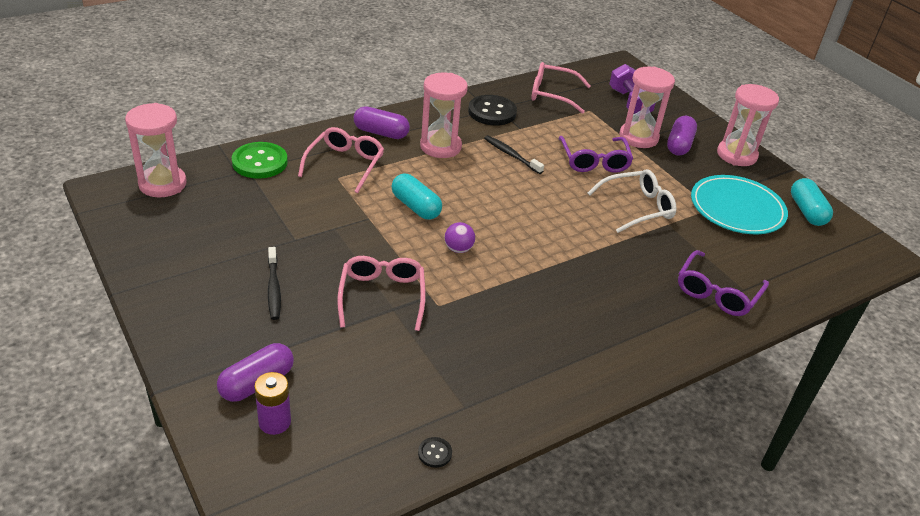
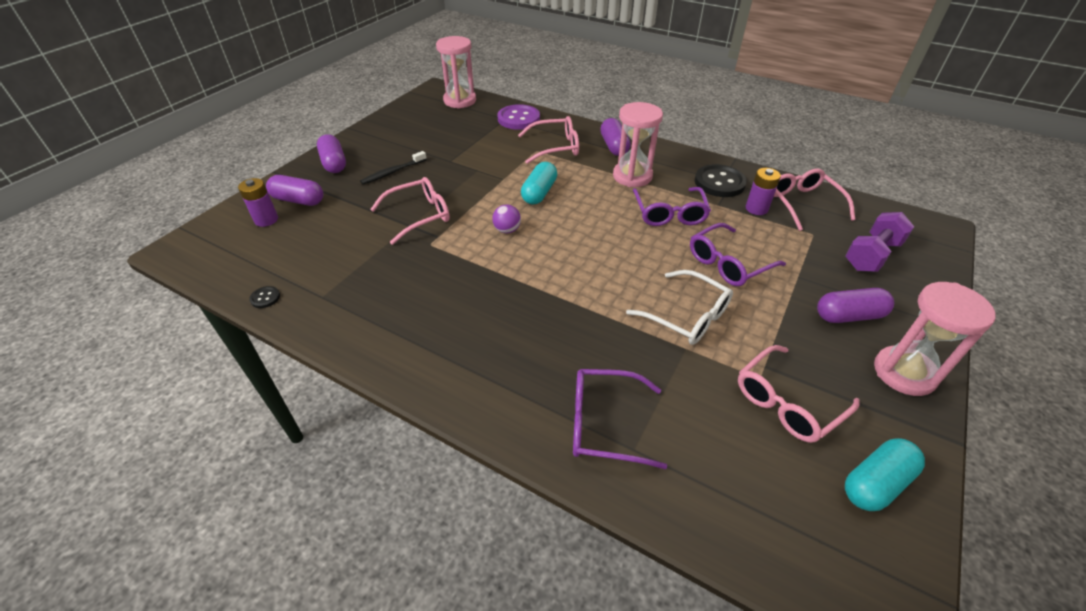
camera: 65 degrees right, 5 degrees up
(198, 330) = (334, 163): none -> purple capsule
(260, 162) = (518, 119): green button -> purple button
(511, 155) = (669, 213): black toothbrush -> purple glasses
(541, 115) = (756, 208): none -> purple battery
(638, 137) = (816, 281): pink hourglass -> none
(737, 208) = (788, 402): turquoise plate -> pink glasses

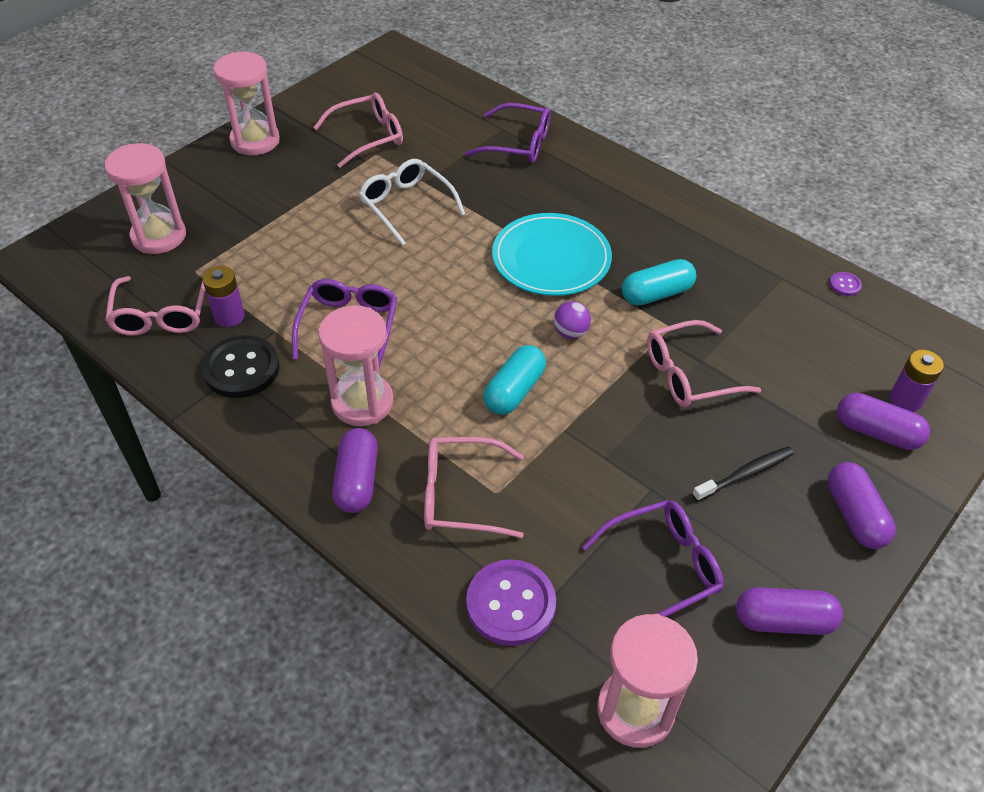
camera: 170 degrees left, 5 degrees up
(265, 298) = (845, 285): black button -> purple button
(533, 284) = (551, 259): none -> turquoise plate
(728, 263) = (325, 250): purple glasses -> purple glasses (661, 567)
(849, 316) = (252, 185): purple capsule -> purple capsule (783, 621)
(871, 255) = (159, 236): purple dumbbell -> pink hourglass
(875, 483) = (347, 93): turquoise capsule -> turquoise capsule (656, 294)

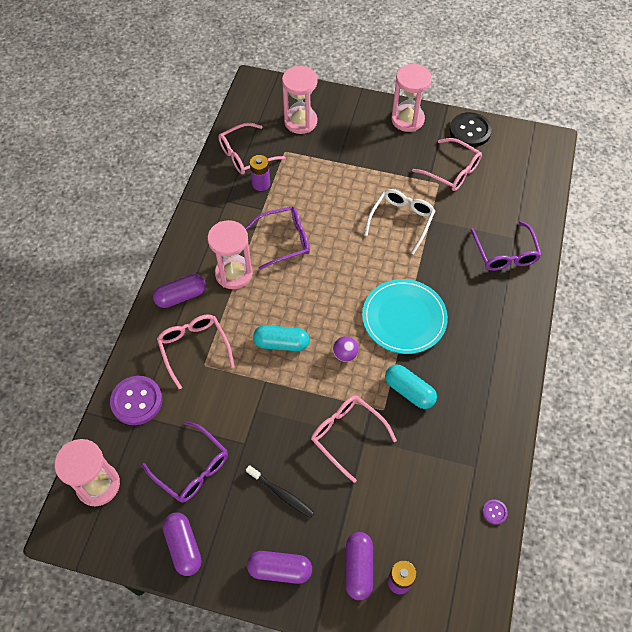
camera: 65 degrees right, 10 degrees up
(241, 369) = (228, 209): black button -> black button (470, 131)
(854, 515) = (280, 569): purple capsule -> purple capsule turned 45 degrees clockwise

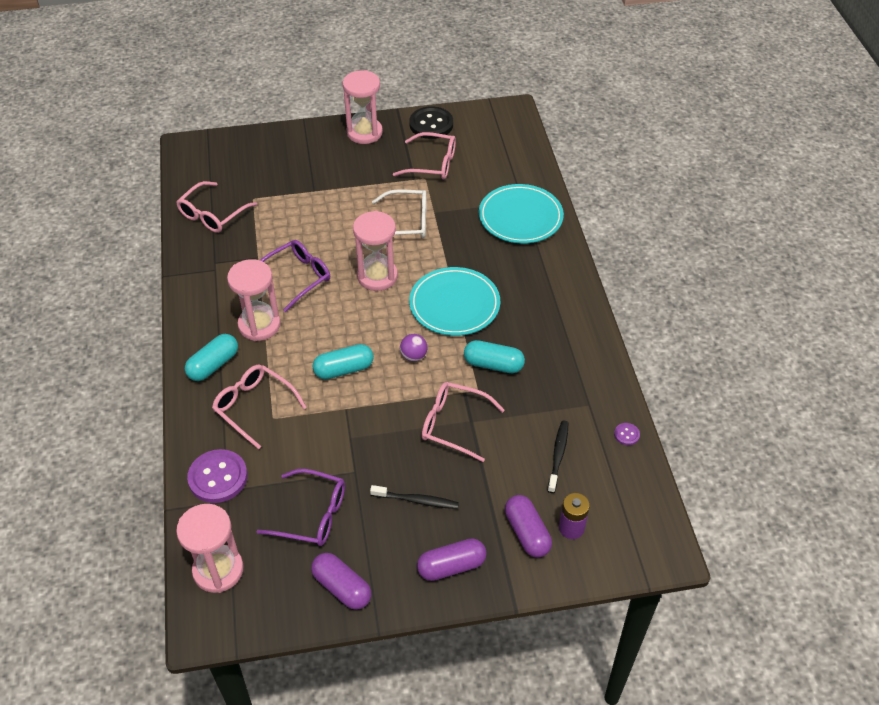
camera: 25 degrees left, 10 degrees down
(181, 296) = (213, 365): purple capsule -> turquoise capsule
(261, 184) = (244, 235): purple battery -> none
(300, 122) = (255, 167): pink hourglass -> pink hourglass (377, 276)
(401, 221) = (406, 222): white glasses -> white glasses turned 90 degrees clockwise
(422, 505) = (558, 455): none -> black toothbrush
(505, 253) = (520, 217): purple glasses -> turquoise plate

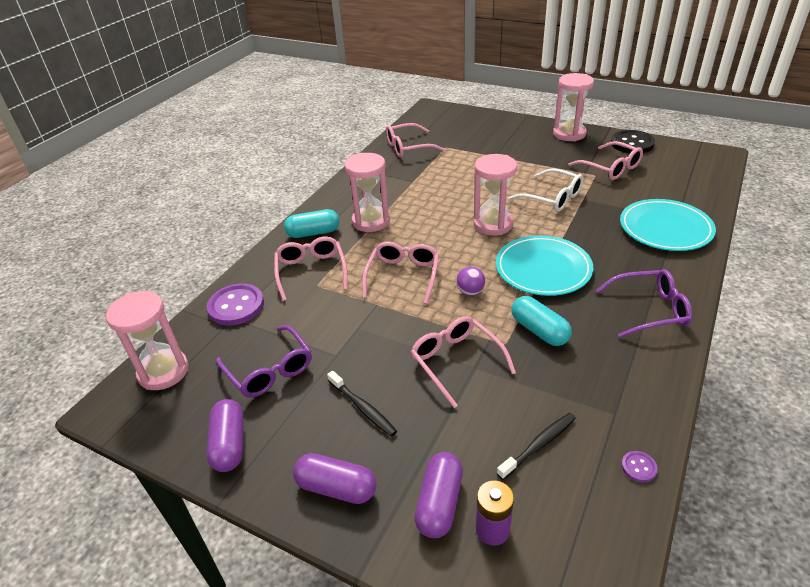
camera: 40 degrees right, 10 degrees down
(297, 278) = (428, 203): purple glasses -> purple glasses (649, 310)
(344, 369) = (403, 276): turquoise capsule -> pink glasses

